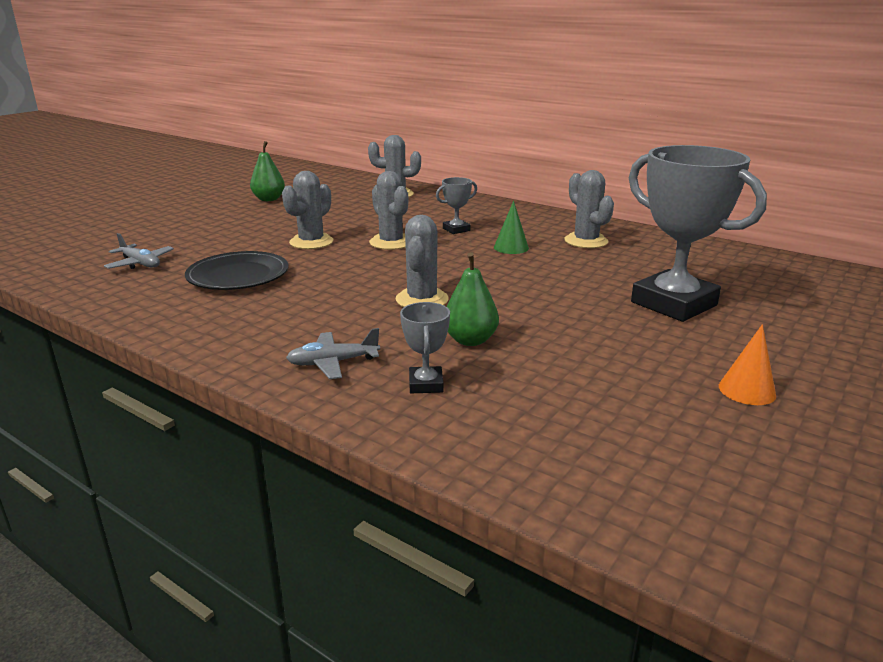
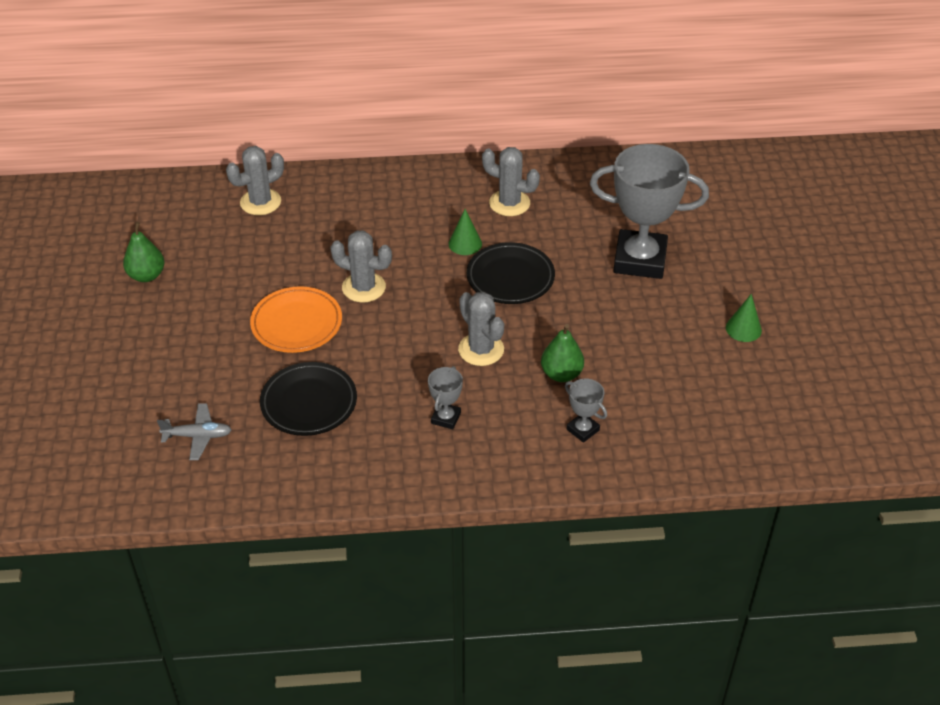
camera: 40 degrees left, 20 degrees up
(311, 242) = (296, 324): grey cactus -> orange plate
(333, 363) = (508, 446): grey plane -> none
(456, 230) = (392, 238): grey trophy -> grey trophy (446, 418)
(520, 273) = (510, 277): none -> black plate
(747, 390) = (743, 329): orange cone -> green cone

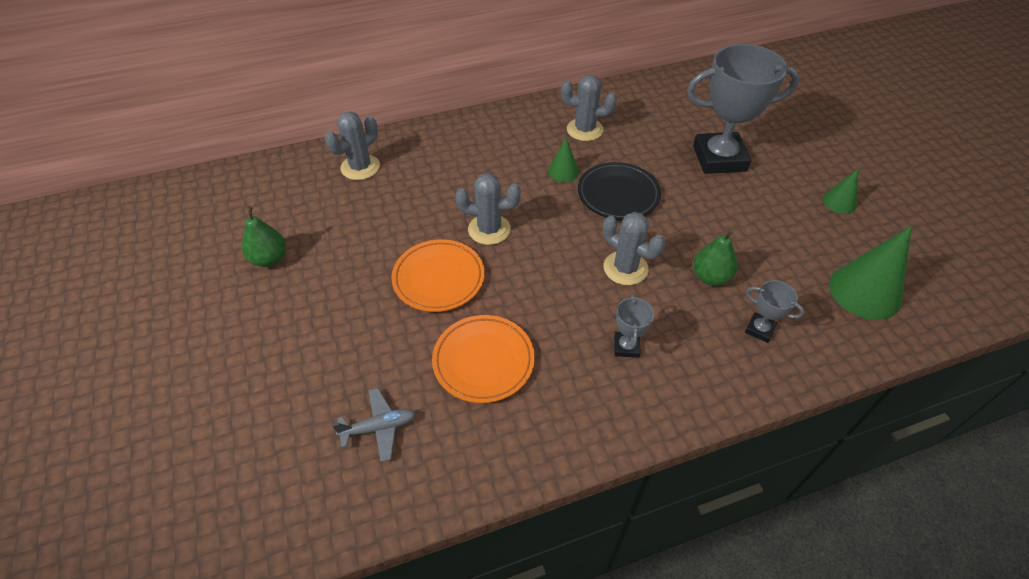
camera: 15 degrees left, 5 degrees up
(309, 403) = (483, 361): black plate -> orange plate
(711, 418) = (864, 291): none -> green cone

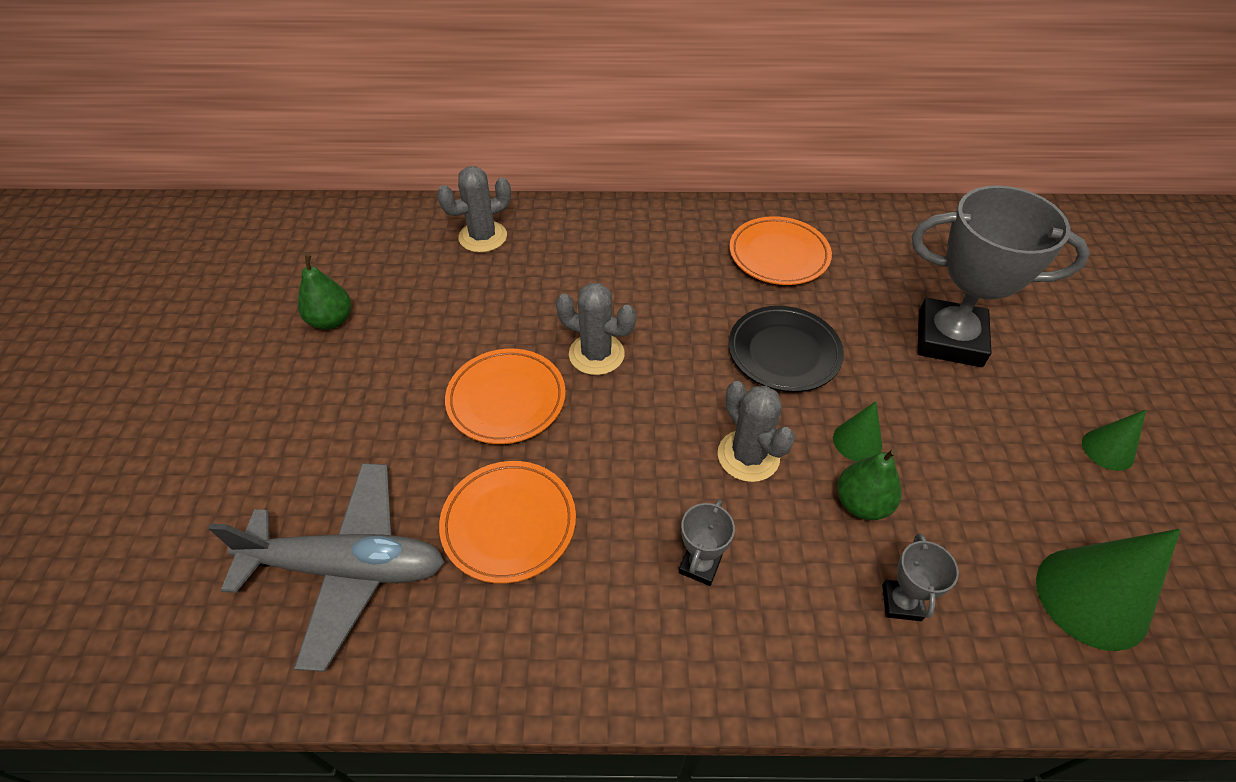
camera: 20 degrees right, 0 degrees up
(379, 427) = (347, 567): grey plane -> grey plane, size x2.09
(563, 171) = (725, 303): green cone -> green cone (857, 441)
(584, 130) = (778, 255): grey cactus -> orange plate
(759, 329) = (901, 602): grey trophy -> grey trophy turned 45 degrees clockwise

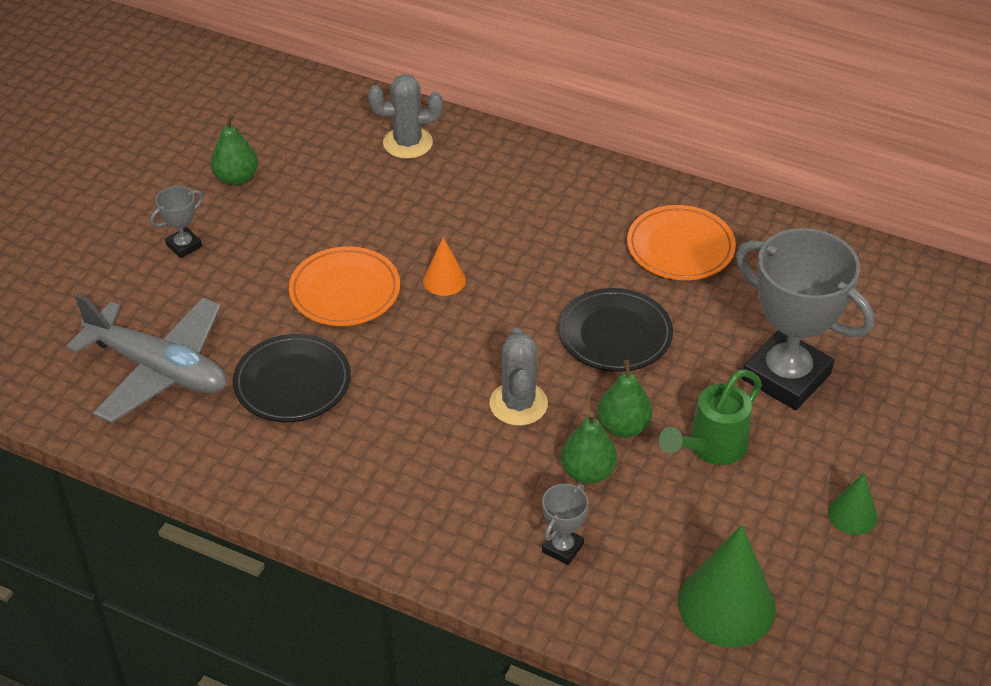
camera: 25 degrees right, 5 degrees down
(509, 524) = (292, 383): orange plate -> black plate
(596, 354) = (444, 280): grey cactus -> orange cone
(700, 565) = (421, 464): grey trophy -> grey trophy (184, 245)
(857, 441) = (623, 427): green cone -> green pear
(945, 432) = (710, 448): none -> green watering can

